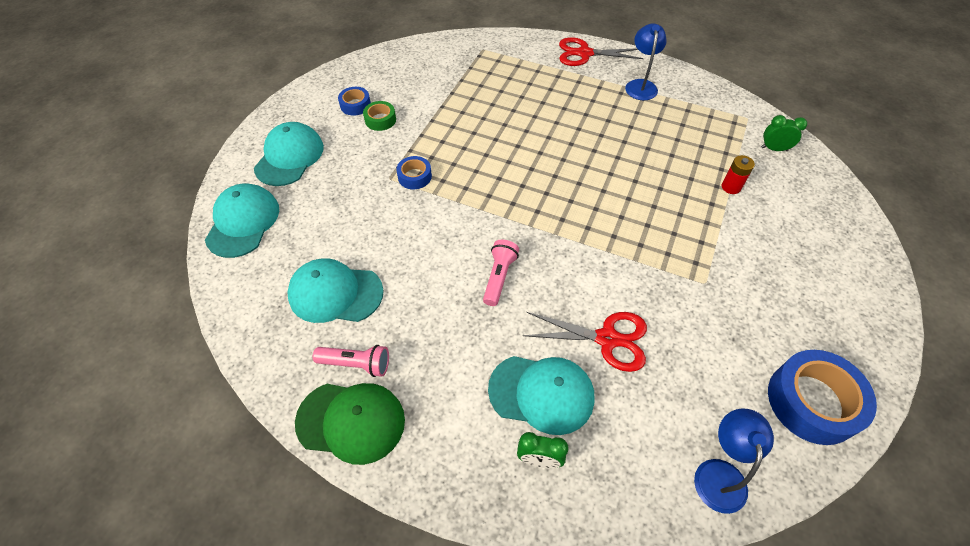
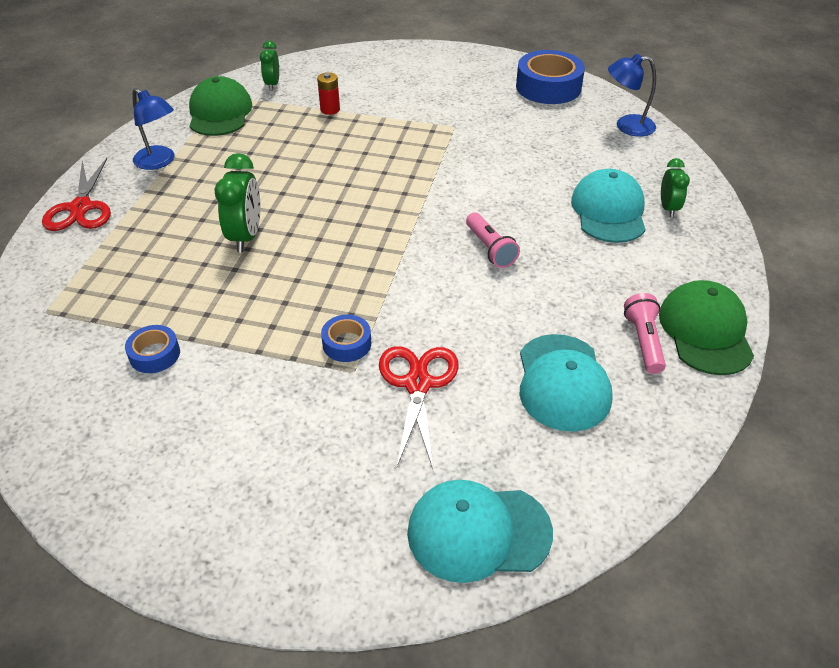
camera: 100 degrees left, 10 degrees down
(289, 157) = (321, 513): turquoise cap -> none
(355, 105) = (182, 451): blue tape -> blue tape (155, 354)
(380, 120) = (223, 408): green tape -> none
(499, 277) = (490, 249): pink flashlight -> pink flashlight turned 120 degrees counterclockwise
(540, 130) = (246, 237): none -> green clock
(607, 339) = (536, 177): red scissors -> red scissors (417, 384)
(640, 85) = (159, 162): blue lamp -> blue lamp turned 135 degrees counterclockwise
(717, 115) = (220, 113): none -> green cap

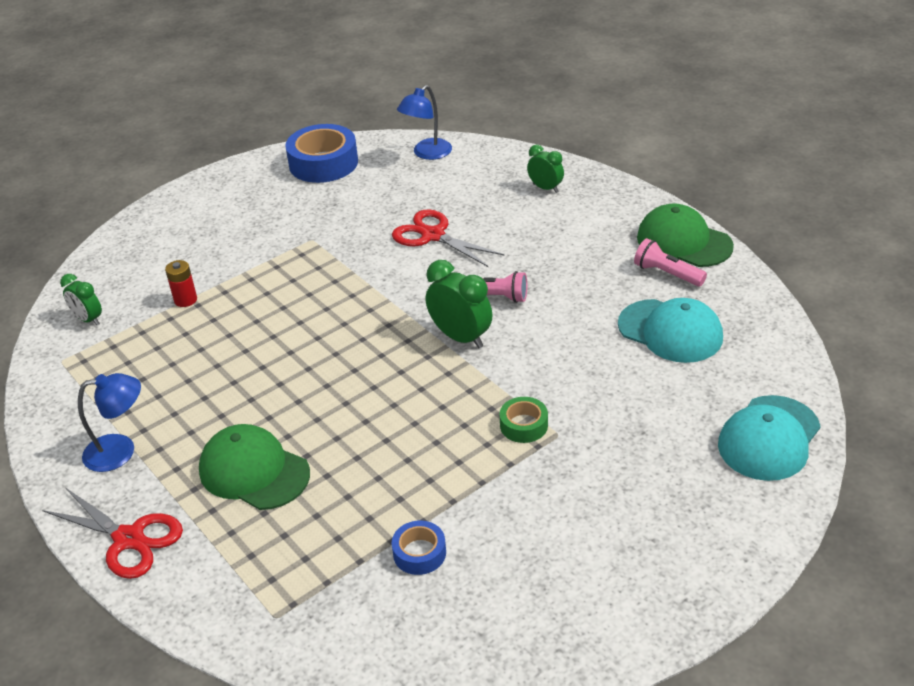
camera: 50 degrees left, 5 degrees down
(220, 113) = (89, 375): green cap -> green cap (254, 471)
(246, 237) = (318, 432): green clock -> green clock (461, 337)
(347, 343) = (524, 425): blue tape -> green tape
(417, 384) = (605, 405): red scissors -> red scissors (433, 235)
(609, 211) = (517, 216): turquoise cap -> none

